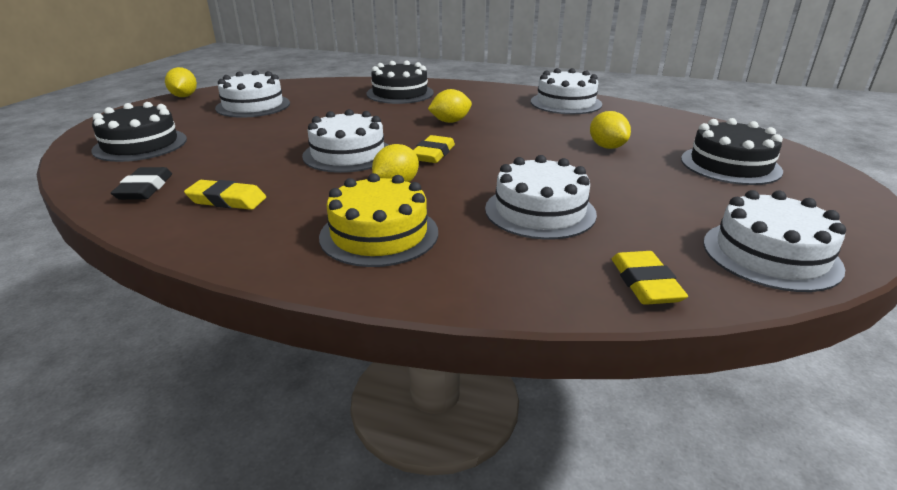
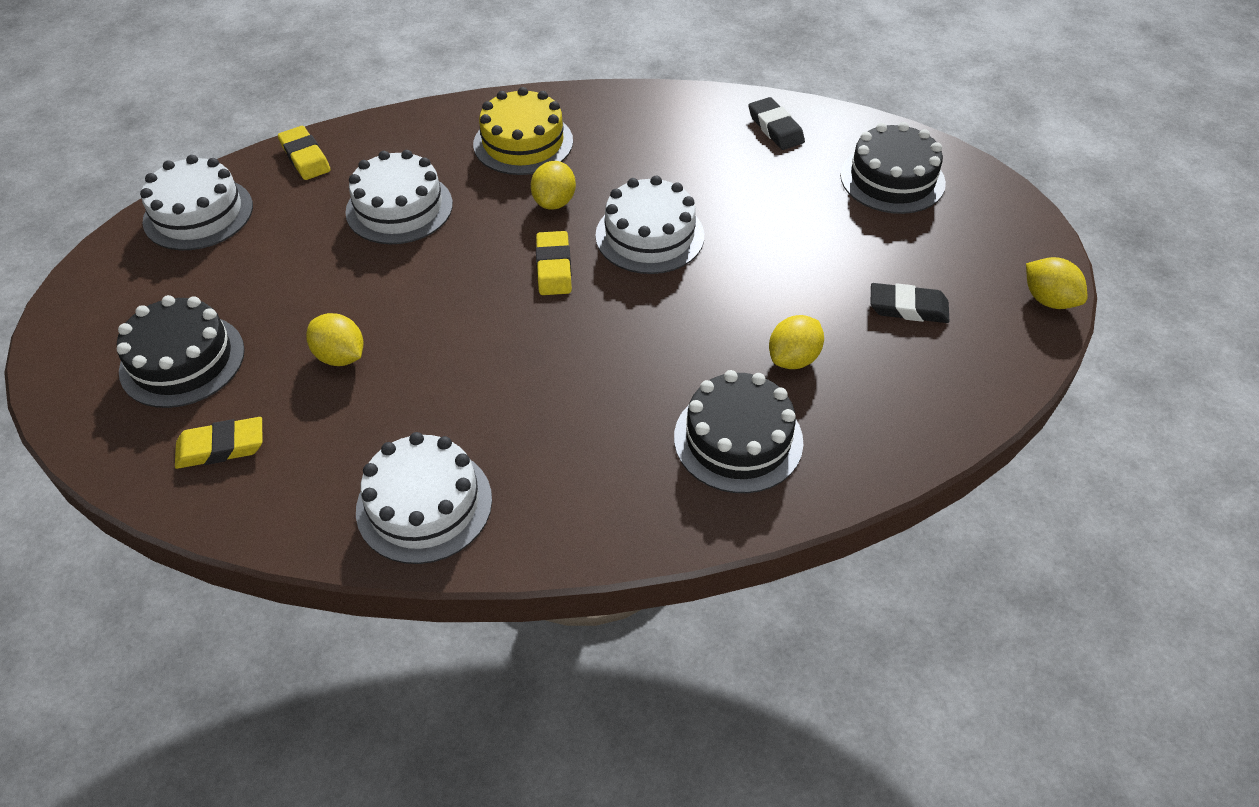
camera: 155 degrees right, 20 degrees up
(227, 200) = (686, 138): yellow eraser -> yellow eraser (221, 447)
(253, 106) = (908, 308): white cake -> black eraser
(450, 121) = (583, 358): yellow lemon -> yellow lemon (793, 359)

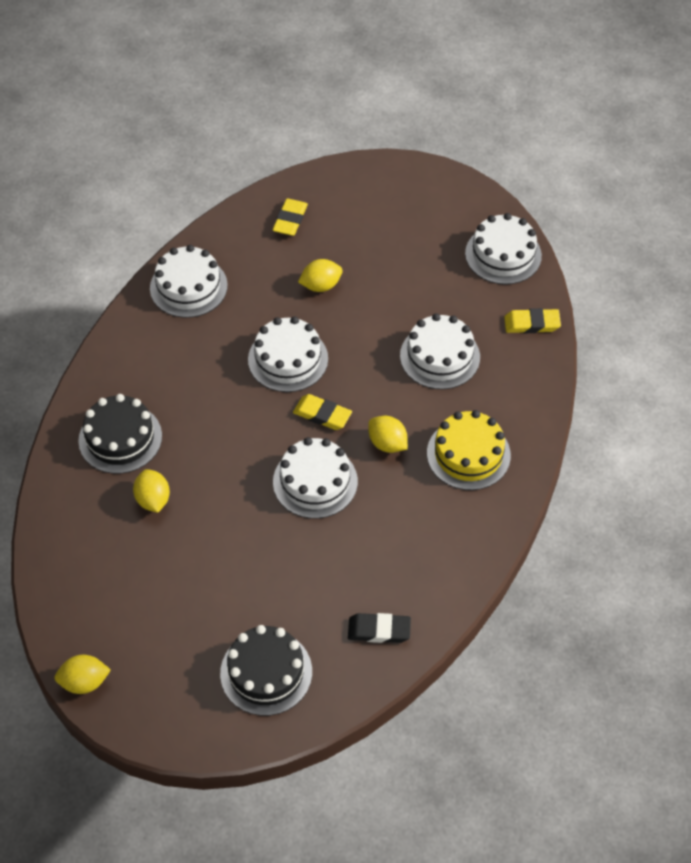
camera: 120 degrees right, 5 degrees up
(182, 360) = (368, 219): black cake -> none
(490, 334) = (288, 359): none -> white cake
(908, 308) = (143, 591): black eraser -> none

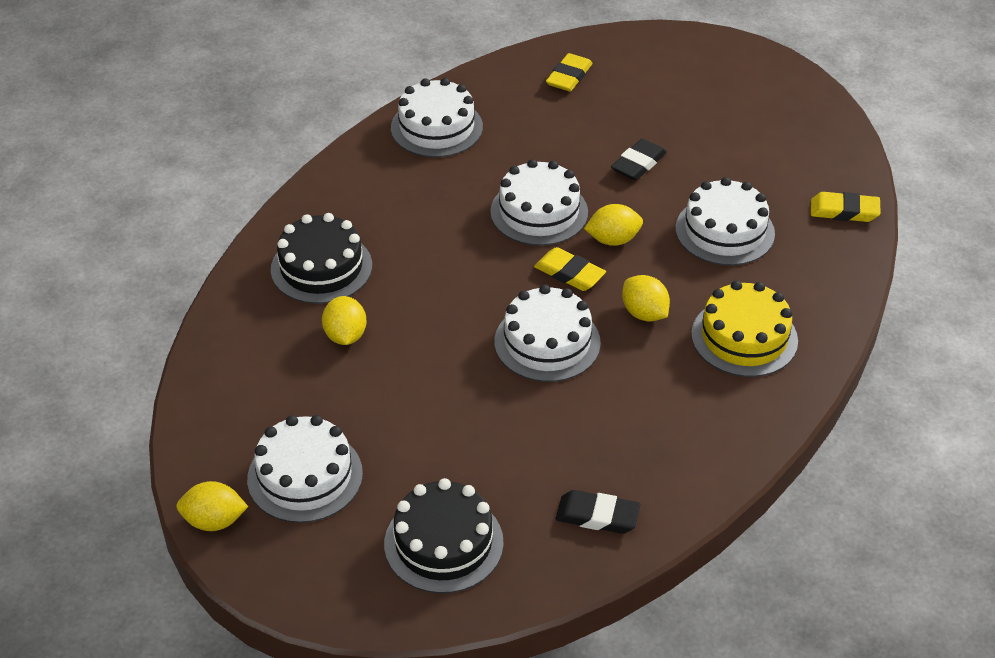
camera: 10 degrees right, 10 degrees down
(321, 285) = (593, 144): yellow lemon -> yellow lemon (613, 240)
(361, 300) = (638, 163): none -> black eraser
(503, 254) = (818, 138): white cake -> white cake (305, 476)

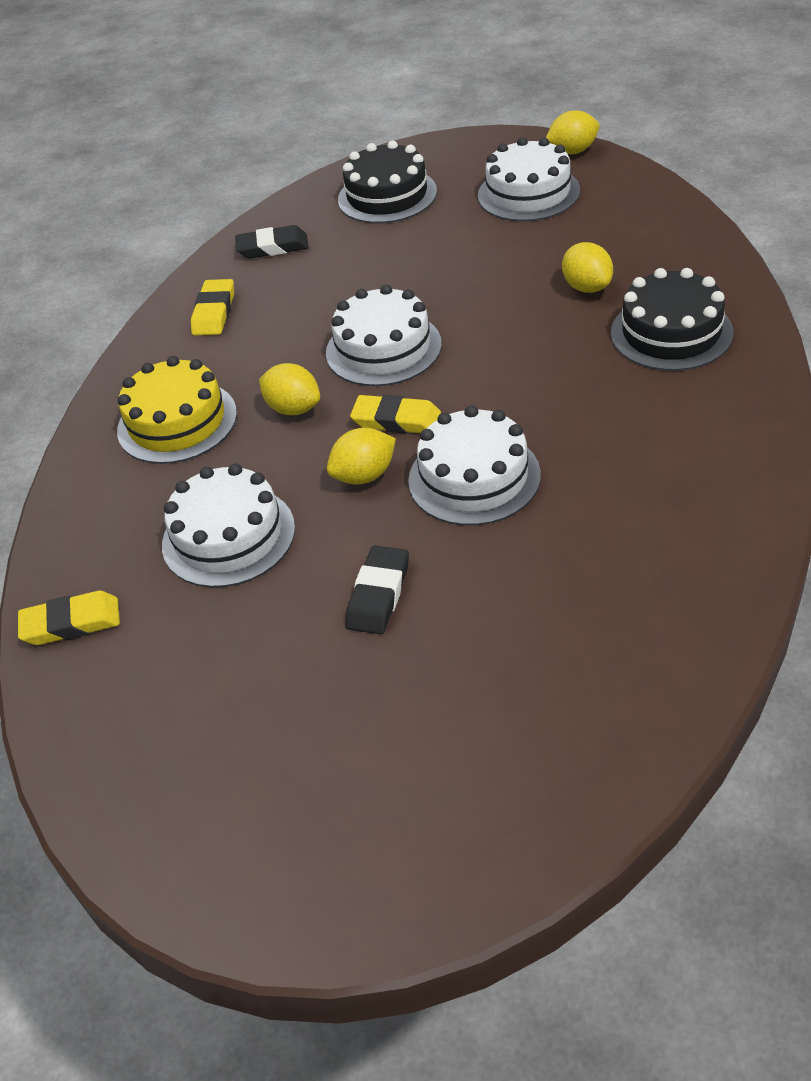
camera: 165 degrees right, 0 degrees up
(436, 127) = (696, 547): white cake -> none
(569, 76) = (566, 722): yellow eraser -> yellow eraser (214, 312)

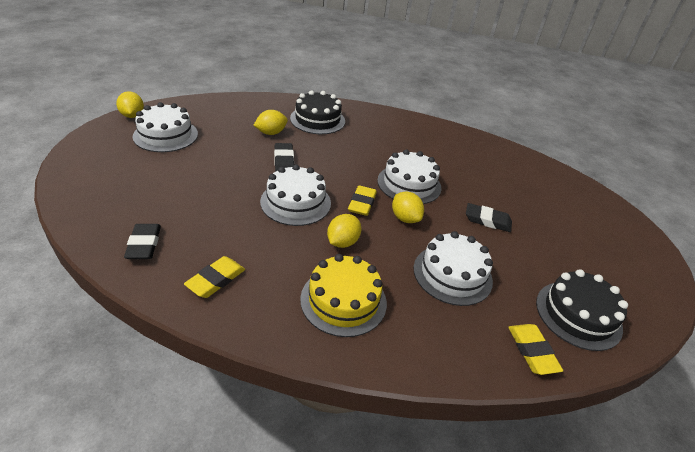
camera: 100 degrees left, 5 degrees down
(214, 312) = (216, 280): yellow eraser -> yellow eraser turned 60 degrees counterclockwise
(387, 195) = (118, 185): black cake -> black cake (578, 315)
(497, 317) = (284, 161): none -> black eraser

